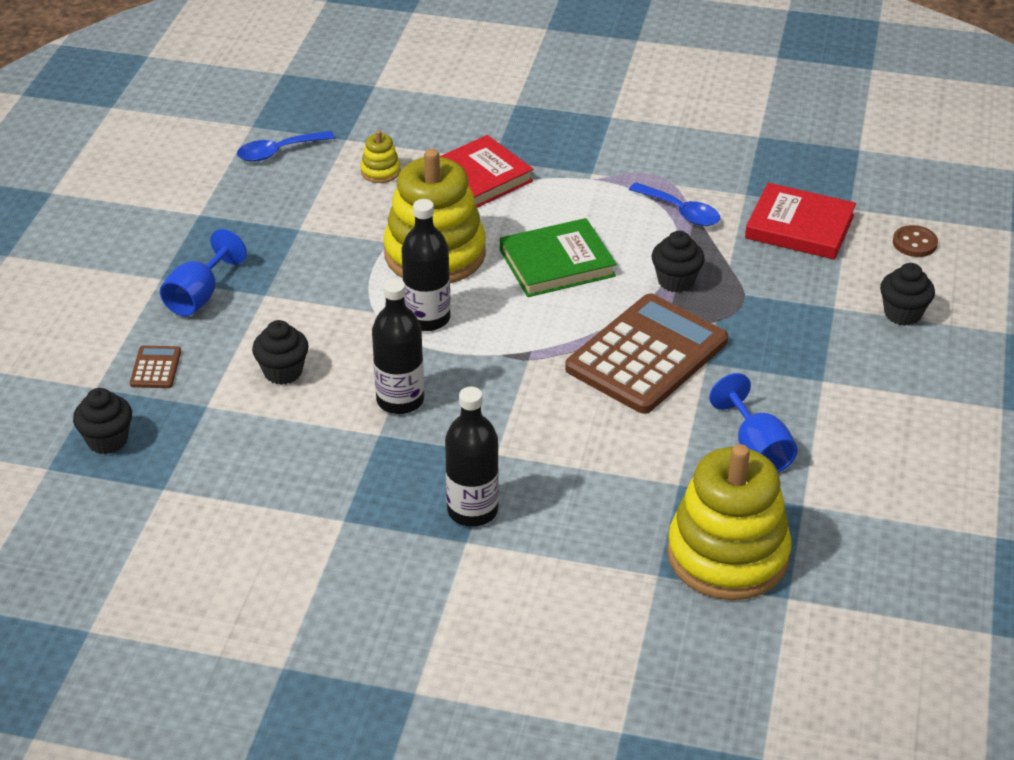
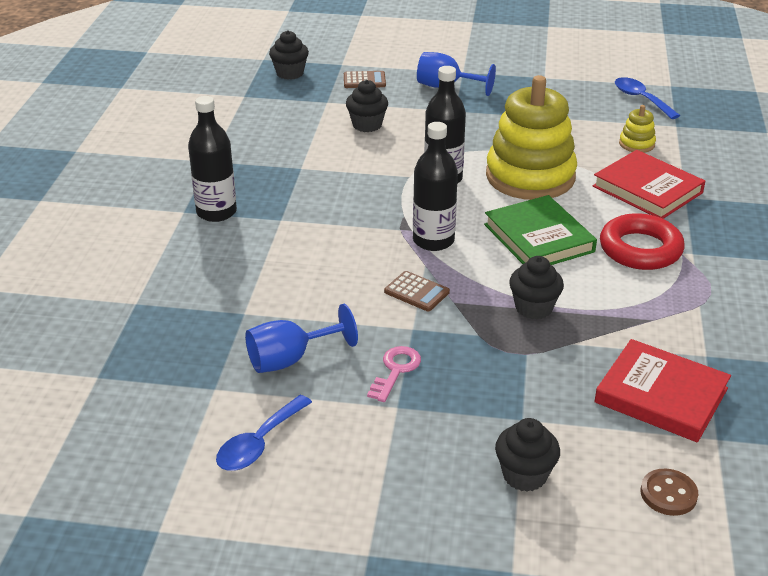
camera: 85 degrees right, 5 degrees down
(400, 400) = (340, 173): black bottle -> black bottle (433, 240)
(583, 202) = (640, 249): none -> red ring
(646, 355) = (416, 292): brown calculator -> brown calculator, size x0.40
(681, 212) = (651, 310): blue spoon -> blue spoon (259, 443)
(727, 555) = (153, 341): yellow stacking toy -> none
(771, 378) = (395, 370): none -> pink key
(799, 227) = (661, 395): red book -> red book turned 75 degrees counterclockwise

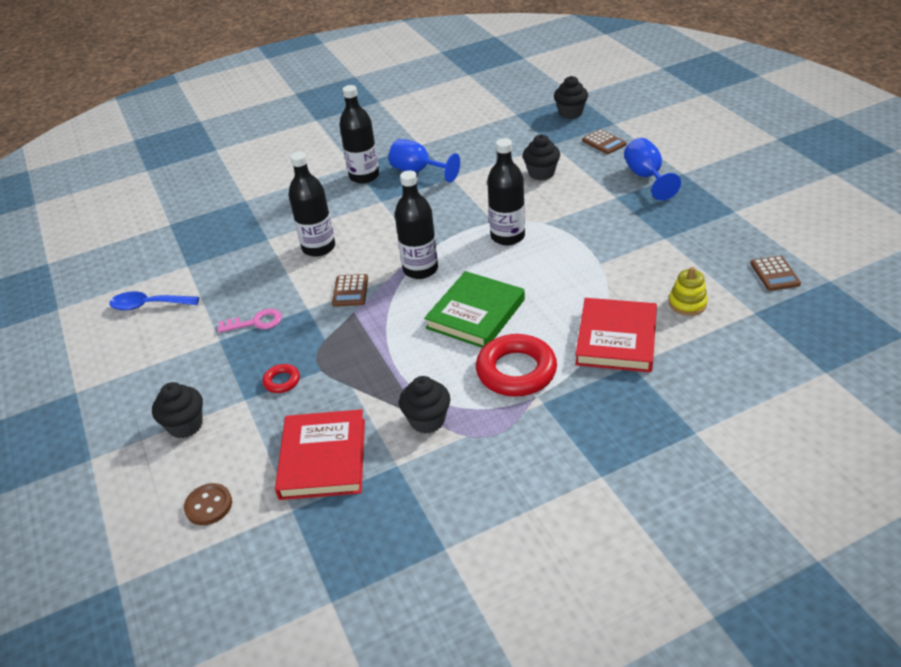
camera: 60 degrees right, 5 degrees up
(290, 359) = (235, 277): blue goblet -> blue goblet (418, 171)
(311, 285) = (318, 247): none -> black bottle
(518, 384) = (282, 381): none -> red ring
(530, 176) = (560, 272): yellow stacking toy -> none
(533, 308) = (380, 350): black cupcake -> black cupcake (427, 420)
(640, 99) = (775, 274): blue spoon -> brown calculator

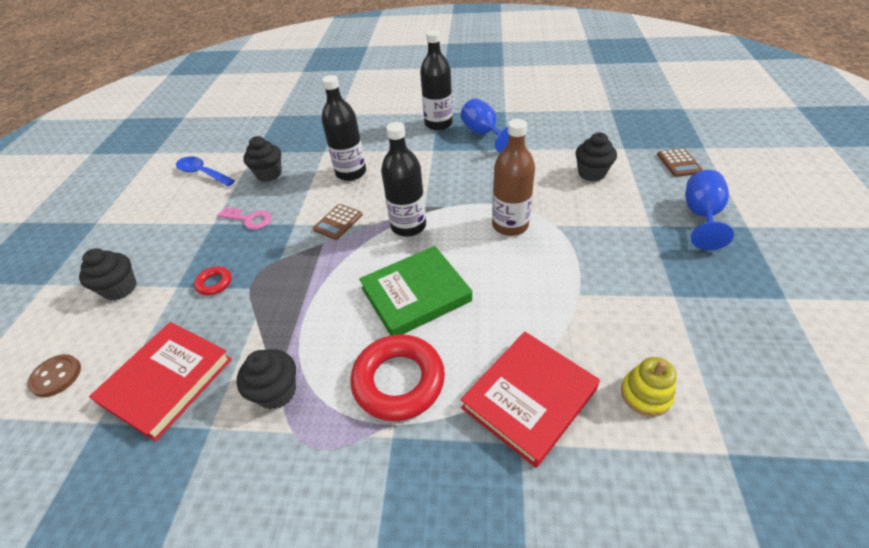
camera: 30 degrees right, 5 degrees up
(507, 236) = (510, 225): black bottle -> brown bottle
(570, 113) = (665, 123): black cupcake -> black cupcake (269, 174)
(775, 274) = (792, 410): brown calculator -> none

